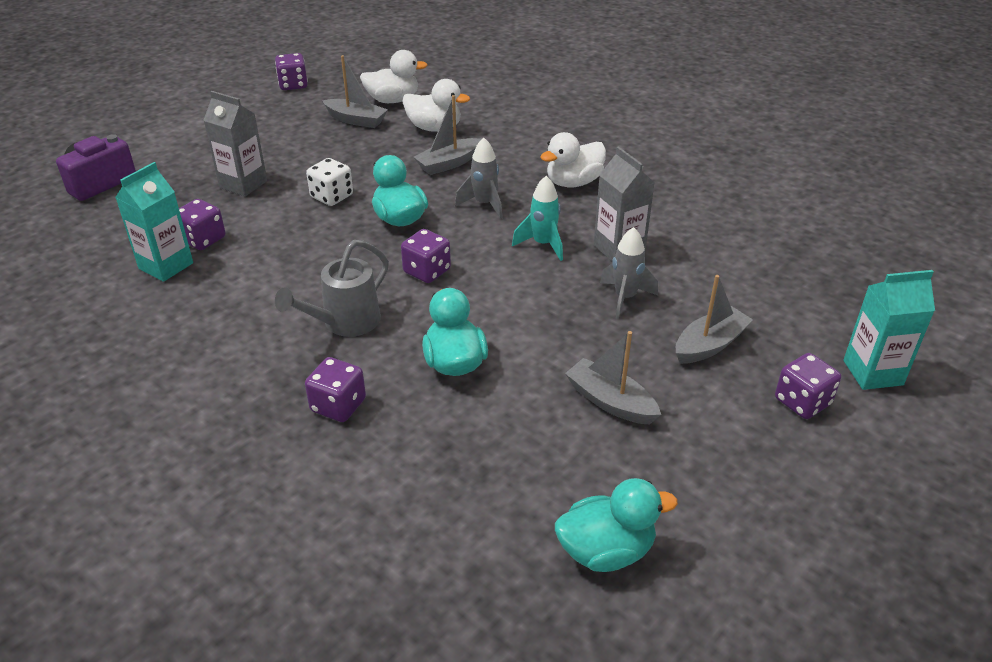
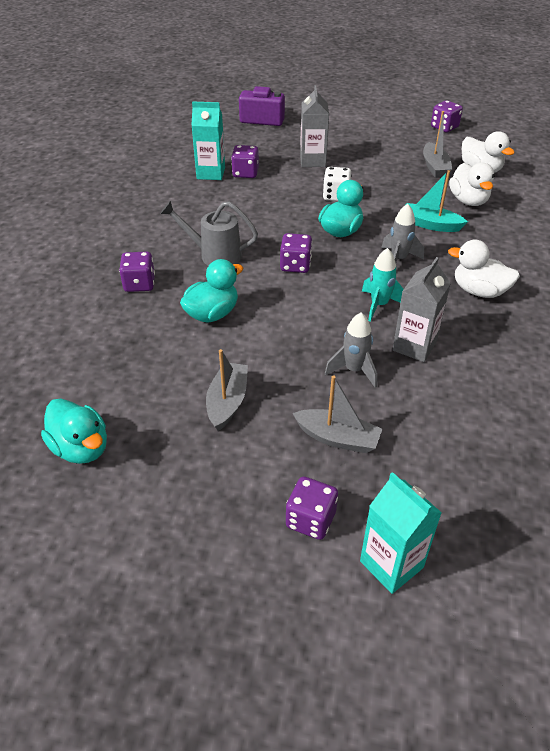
camera: 60 degrees right, 5 degrees up
(448, 164) = (430, 224): grey boat -> turquoise boat

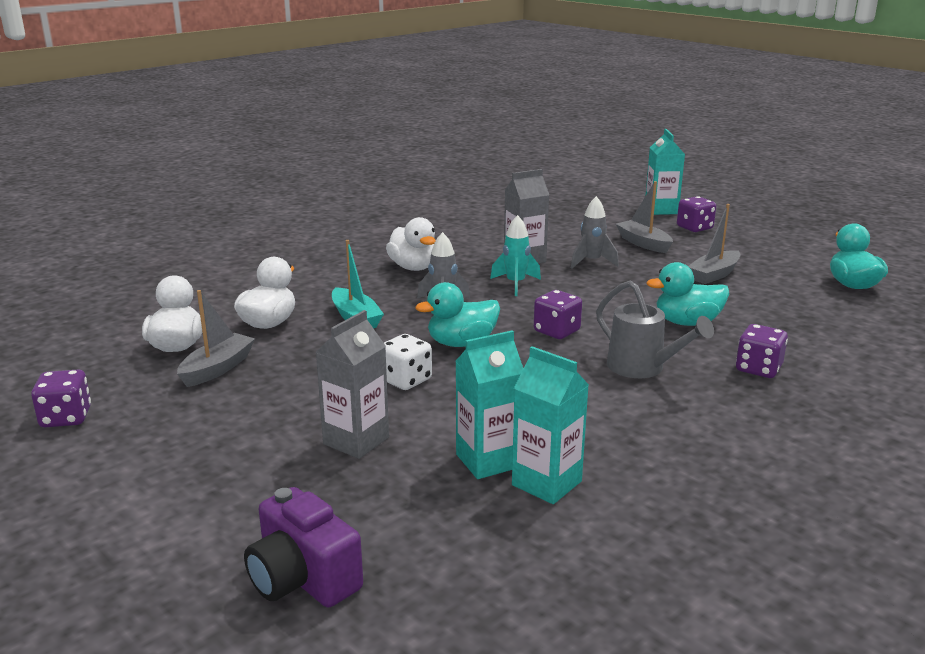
camera: 145 degrees left, 20 degrees down
(245, 173) = (488, 461): purple dice -> turquoise carton

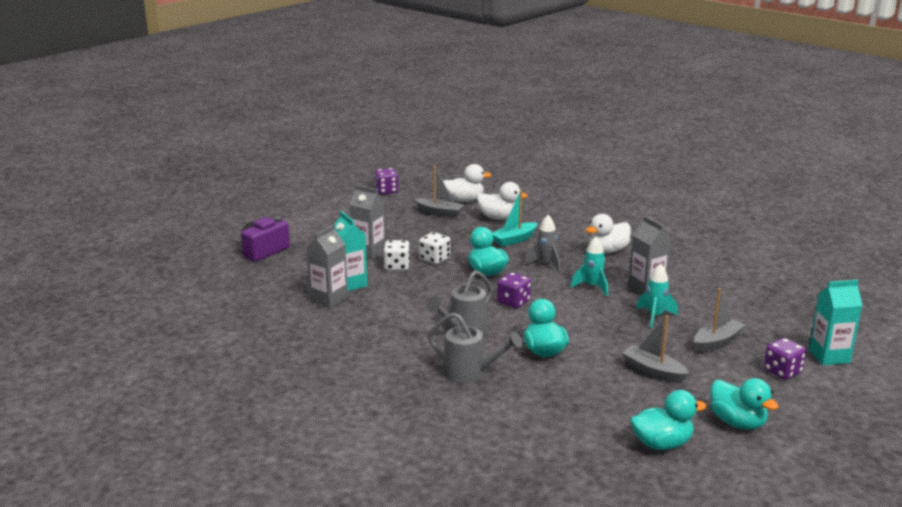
camera: 85 degrees right, 0 degrees up
(425, 413) = (397, 266): none -> white dice
(546, 483) = (329, 299): turquoise carton -> grey carton
(591, 262) = (655, 317): grey rocket -> turquoise rocket
(758, 369) = (471, 373): purple dice -> grey watering can
(795, 253) = (737, 422): none -> turquoise duck

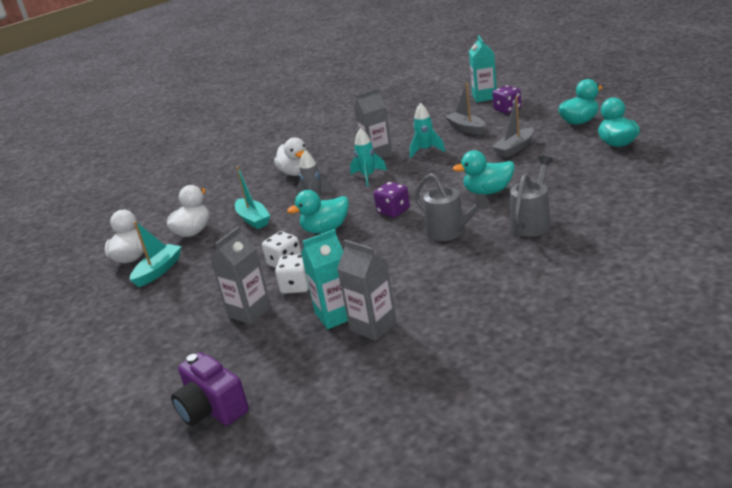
camera: 80 degrees left, 5 degrees up
(386, 191) = (61, 319): purple dice -> none
(440, 213) = (158, 271): grey boat -> turquoise boat

